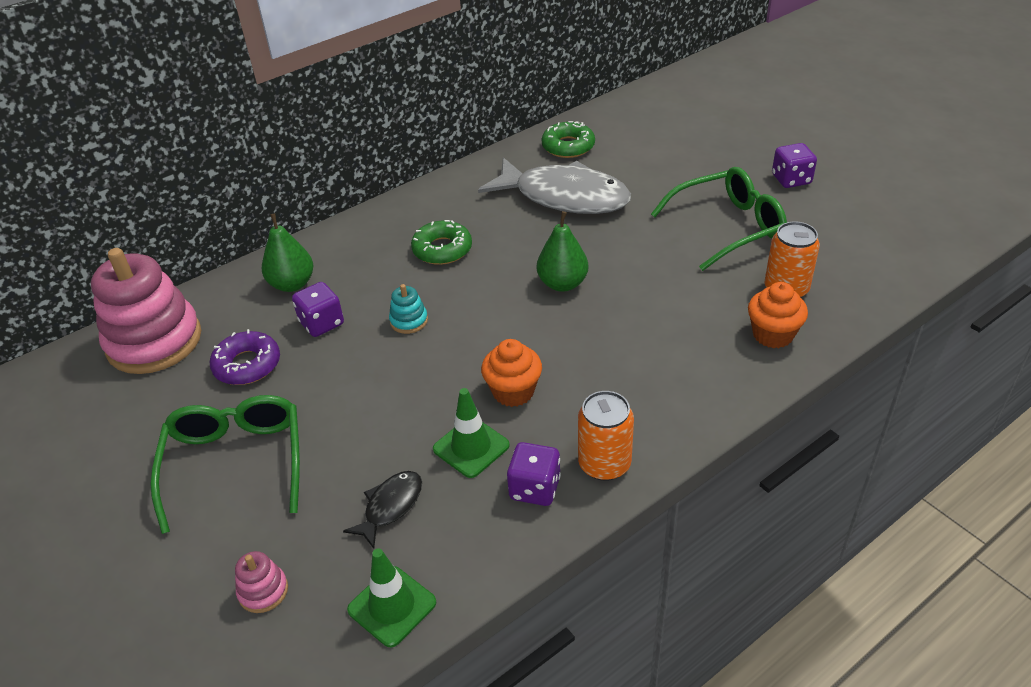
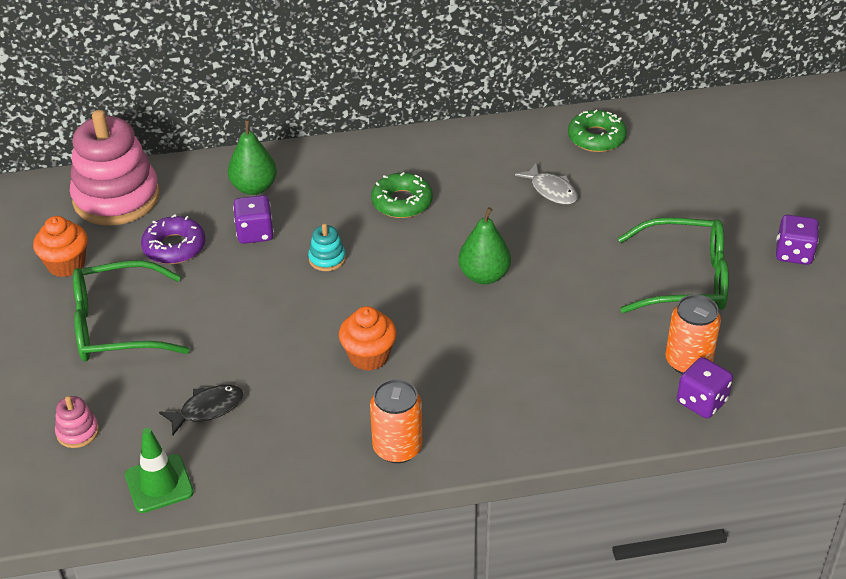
camera: 25 degrees right, 0 degrees up
(236, 463) = (117, 326): green glasses -> green glasses turned 120 degrees counterclockwise
(471, 447) = (301, 388): green traffic cone -> none
(535, 488) = (327, 443): purple dice -> purple dice (701, 402)
(564, 197) = (551, 190): grey fish -> grey fish, size x0.45
(773, 334) = (637, 399): orange cupcake -> orange cupcake (66, 264)

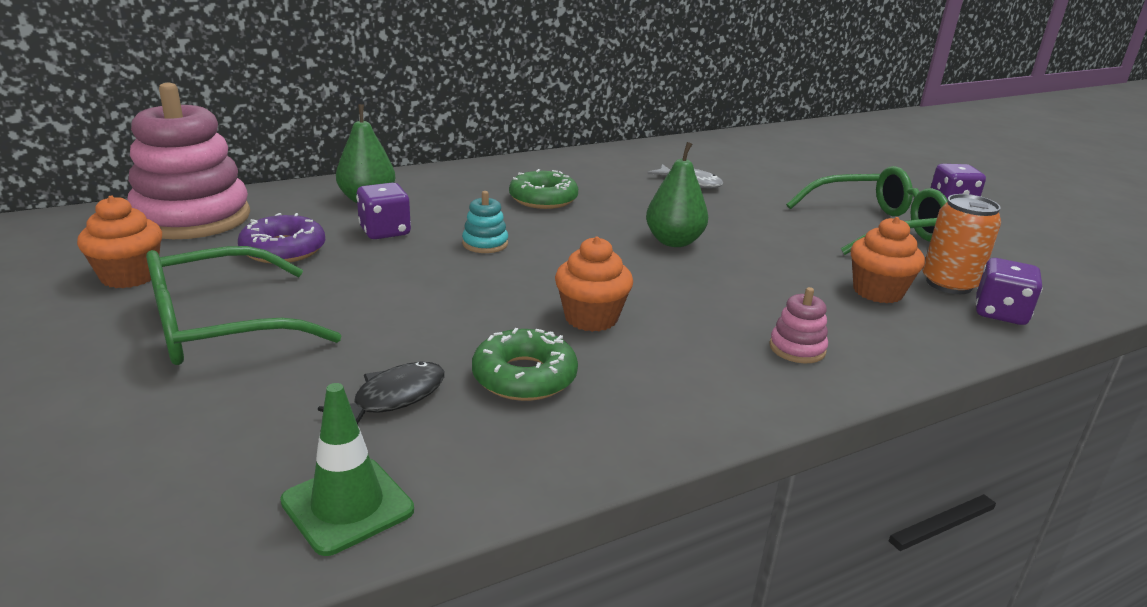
camera: 20 degrees left, 15 degrees down
(77, 432) = (178, 456): pink stacking toy -> pink stacking toy (797, 349)
(397, 448) = (696, 403): orange can -> none
(596, 138) = (701, 151): green donut -> green donut (524, 376)
(616, 362) = (877, 292): none -> orange cupcake

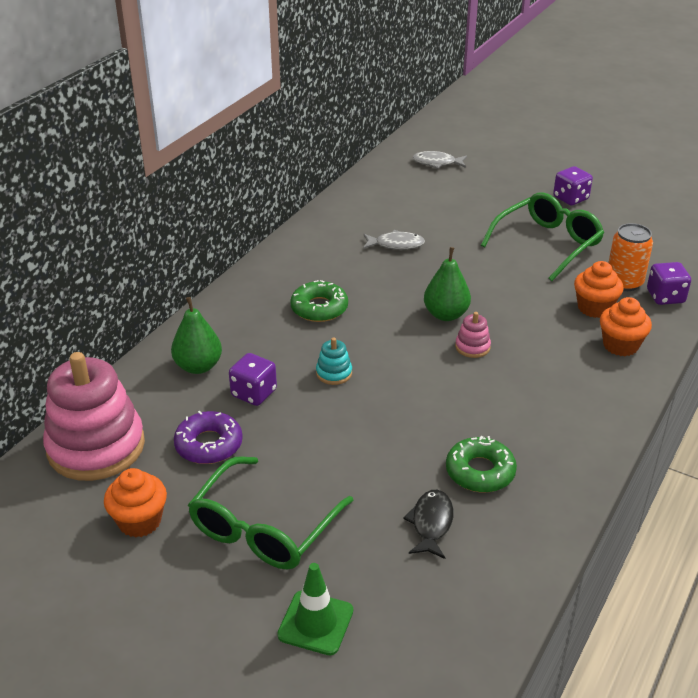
camera: 30 degrees left, 10 degrees up
(347, 506) = (490, 597): green traffic cone -> green traffic cone (315, 623)
(591, 318) = (467, 408): orange cupcake -> orange cupcake (620, 345)
(797, 349) = (592, 377): pink stacking toy -> pink stacking toy (472, 347)
(813, 146) = (437, 163): none -> grey fish

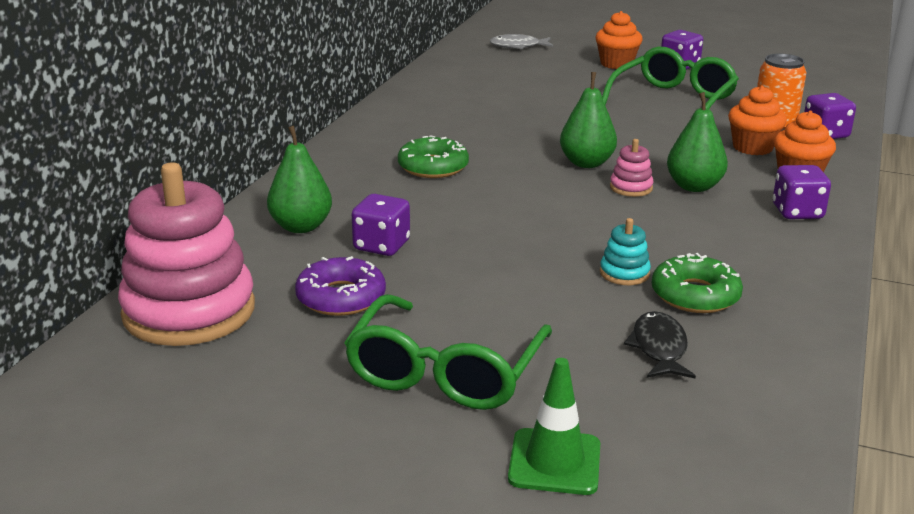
camera: 10 degrees left, 10 degrees down
(139, 521) = (273, 380): orange cupcake -> orange cupcake (616, 64)
(334, 373) = (475, 221): turquoise stacking toy -> turquoise stacking toy (624, 273)
(396, 244) = (501, 110): grey fish -> none
(525, 350) = (694, 186): none -> green pear
(601, 388) = (797, 212): none -> purple dice

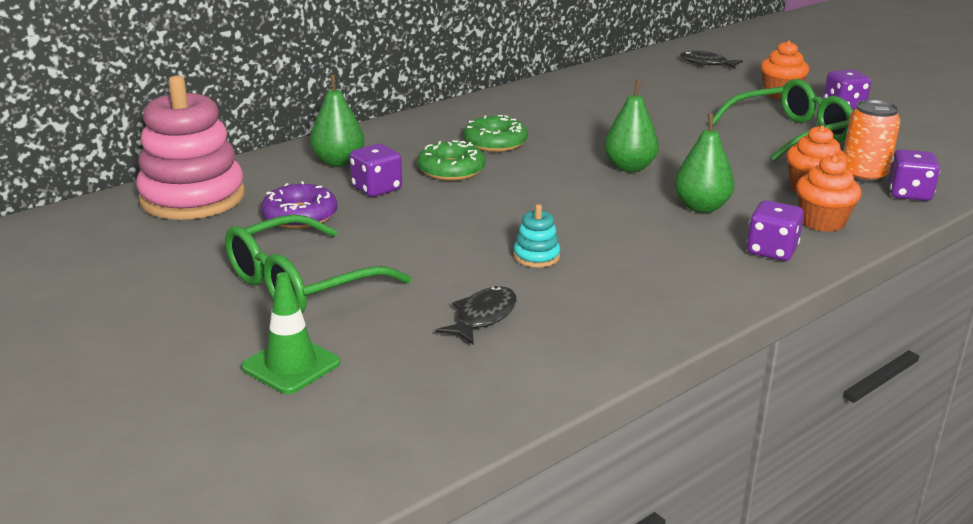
camera: 30 degrees right, 0 degrees up
(518, 46) = (706, 63): grey fish -> black fish
(631, 188) = (640, 195): pink stacking toy -> none
(695, 295) = (572, 288): green donut -> green donut (451, 170)

